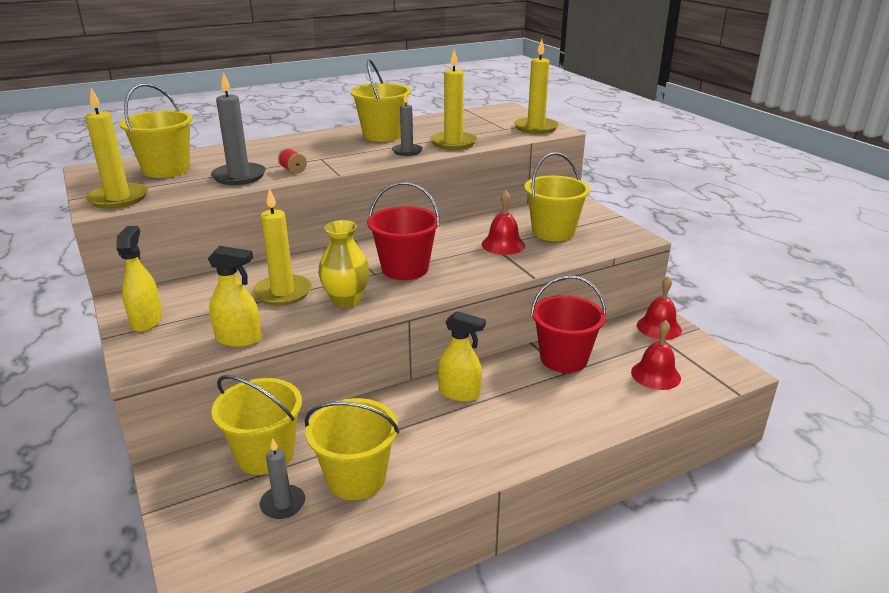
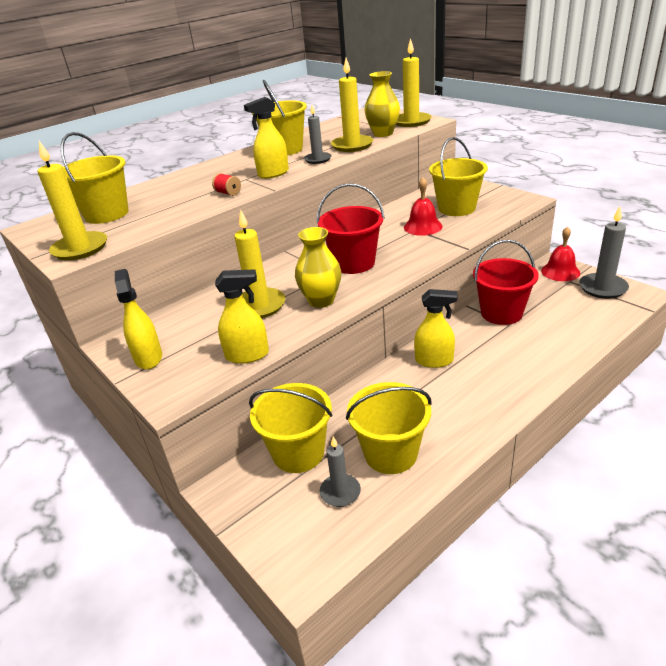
camera: 10 degrees left, 5 degrees up
(239, 176) = (182, 207): grey candle -> grey candle (603, 288)
(351, 158) = (273, 174): none -> yellow spray bottle
(495, 136) = (383, 133): none -> yellow vase
(655, 375) = (581, 310): red bell -> none

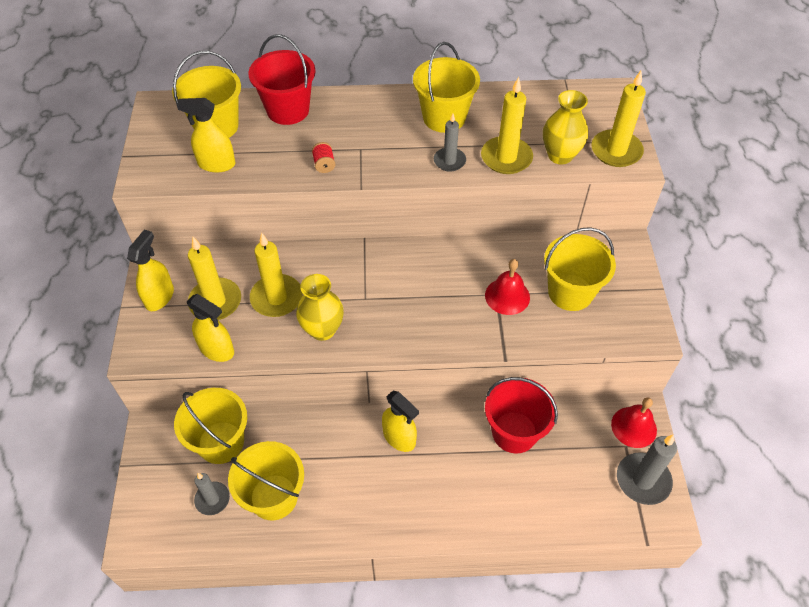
camera: 35 degrees right, 20 degrees up
(80, 248) = (159, 169): yellow candle -> yellow candle (215, 301)
(273, 174) = (389, 158): yellow spray bottle -> yellow spray bottle (216, 164)
(353, 263) = (395, 301): red bucket -> red bucket (288, 110)

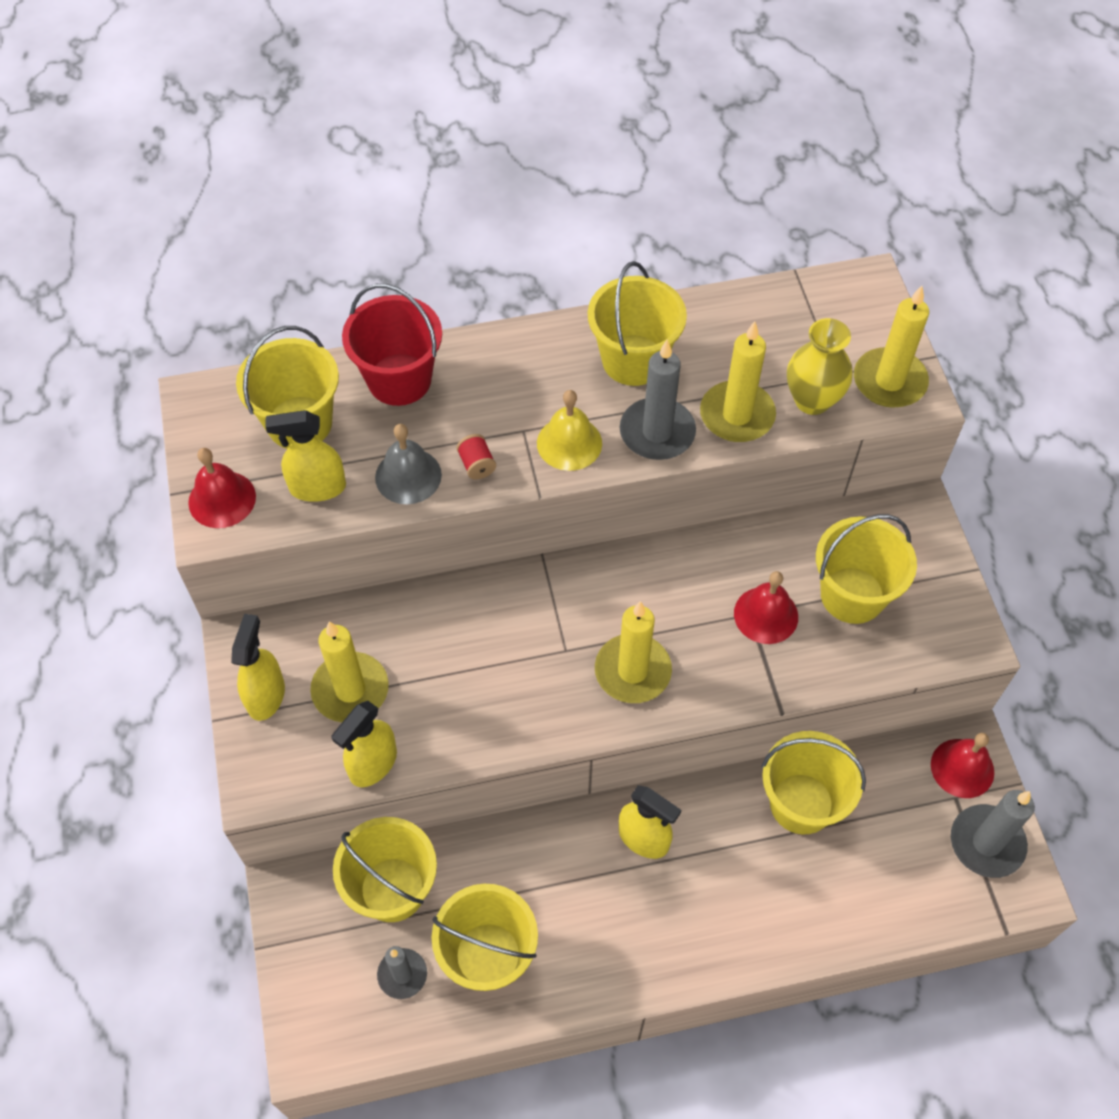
camera: 10 degrees left, 5 degrees up
(153, 163) = (222, 499): none -> red bell
(217, 350) = (373, 764): yellow spray bottle -> yellow spray bottle turned 105 degrees clockwise
(276, 298) = (438, 670): yellow candle -> yellow candle (632, 671)
(277, 165) = (408, 476): none -> grey bell
(322, 329) = (516, 708): yellow vase -> none
(389, 160) = (569, 443): none -> yellow bell
(449, 161) = (657, 432): grey candle -> grey candle, size x1.59
(514, 432) = (801, 803): red bucket -> yellow bucket

